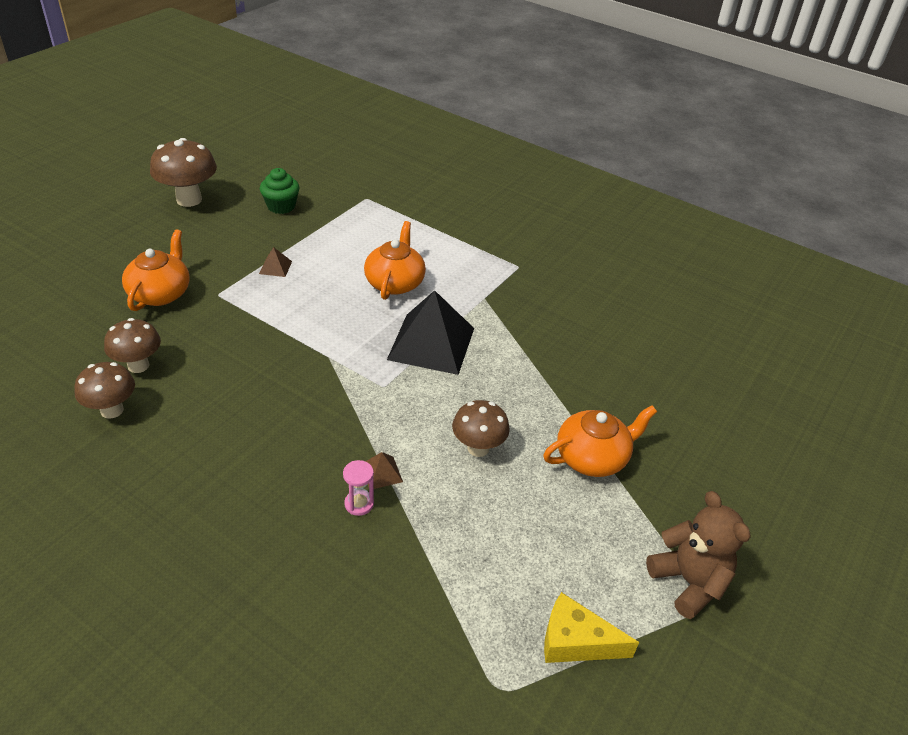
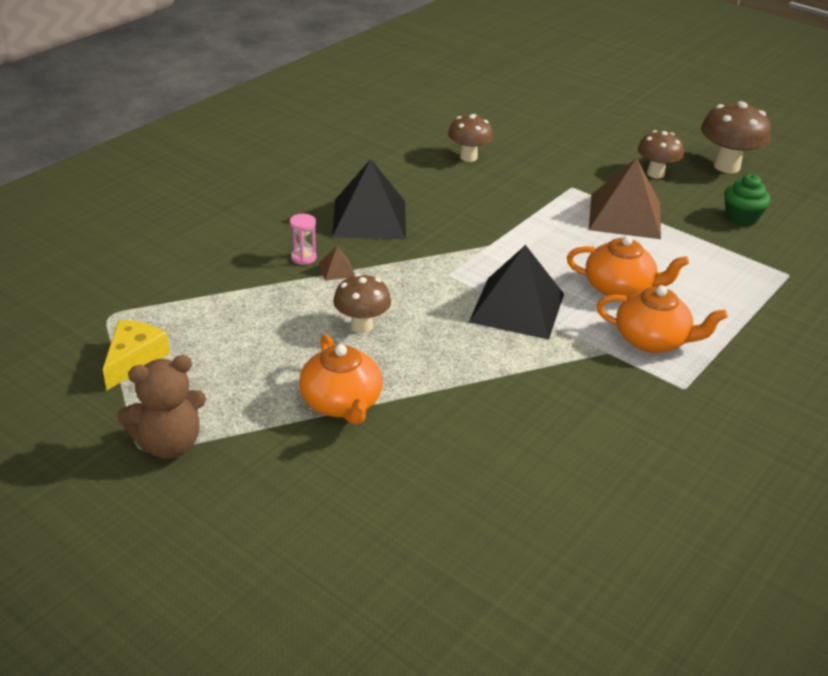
camera: 95 degrees right, 5 degrees down
(112, 410) = (416, 150): brown mushroom -> brown mushroom (655, 174)
(160, 293) = (566, 161): orange teapot -> orange teapot (652, 340)
(274, 449) = (369, 218): none -> black pyramid
(275, 267) = (625, 216): brown pyramid -> brown pyramid, size x2.48

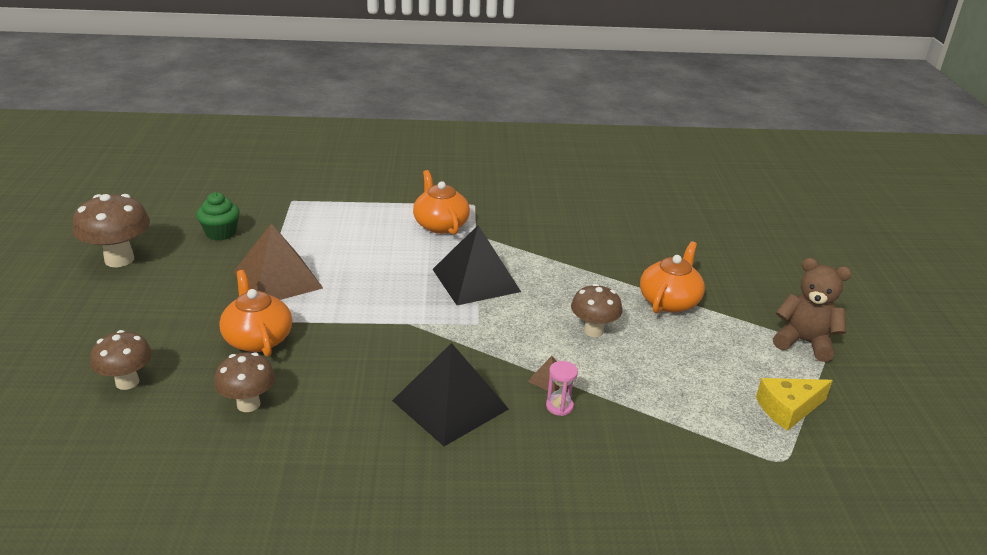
camera: 130 degrees left, 5 degrees down
(620, 288) = (395, 251): orange teapot -> orange teapot (257, 338)
(655, 174) = (173, 288): brown mushroom -> brown mushroom (127, 382)

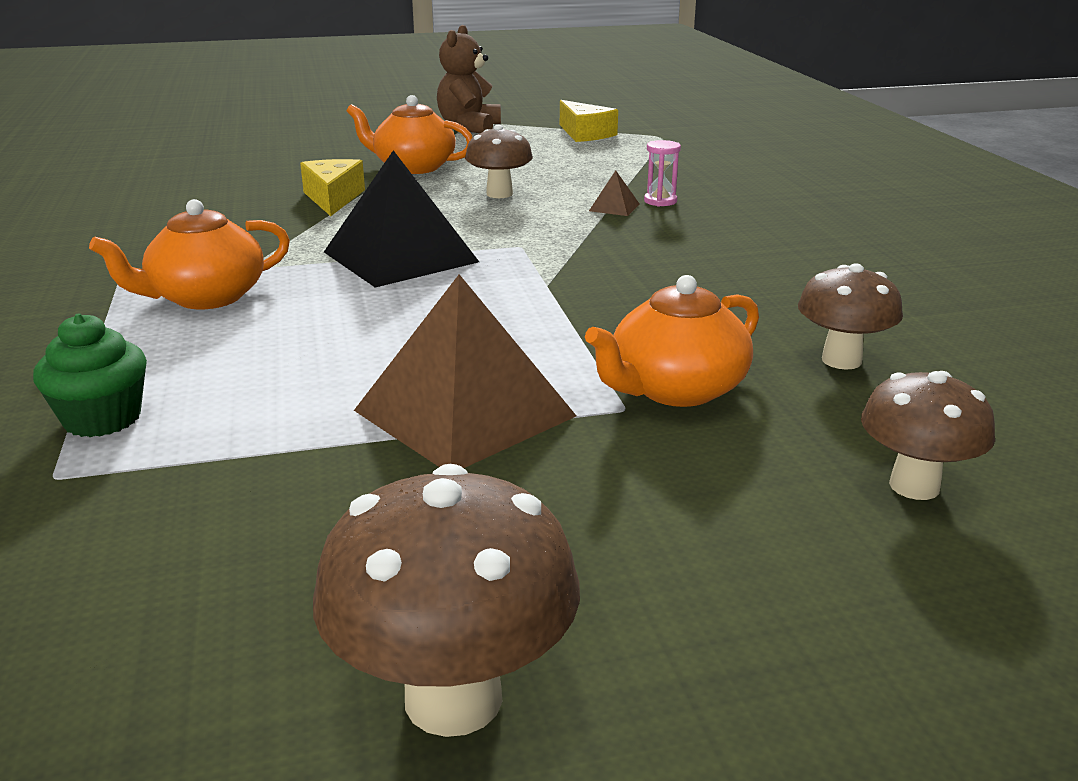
camera: 100 degrees left, 5 degrees down
(221, 233) = (253, 545): green cupcake -> green cupcake (102, 419)
(450, 404) = (708, 245): black pyramid -> none
(596, 265) = (333, 198): none -> yellow cheese

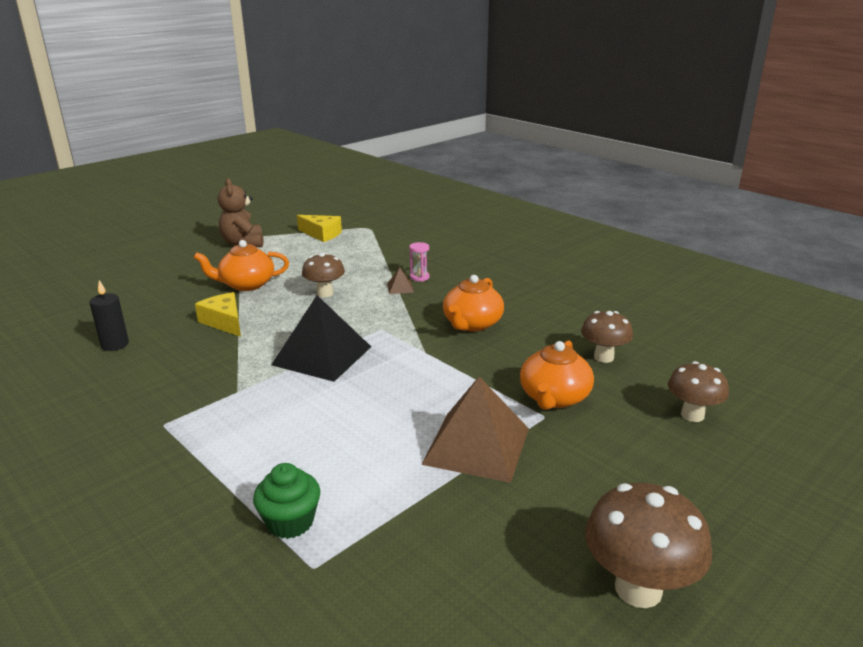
camera: 30 degrees left, 0 degrees up
(185, 195) = (115, 345): none -> black candle
(205, 297) = (240, 420): orange teapot -> orange teapot (472, 324)

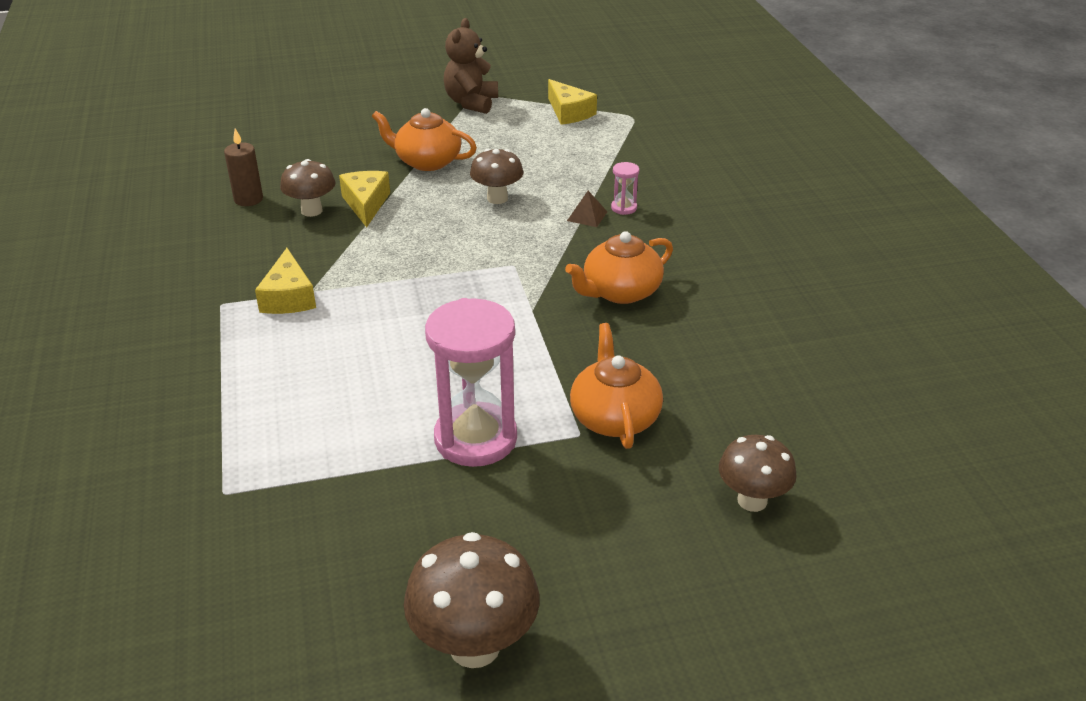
camera: 30 degrees right, 10 degrees up
(115, 345) = (248, 199): black candle -> brown candle
(222, 401) = (288, 297): none -> yellow cheese
(290, 522) = (241, 444): green cupcake -> none
(322, 355) = (423, 277): black pyramid -> none
(477, 445) = (475, 438): brown pyramid -> pink hourglass
(554, 398) = (614, 417): orange teapot -> orange teapot turned 120 degrees clockwise
(603, 357) = (730, 389): brown mushroom -> brown mushroom (311, 211)

